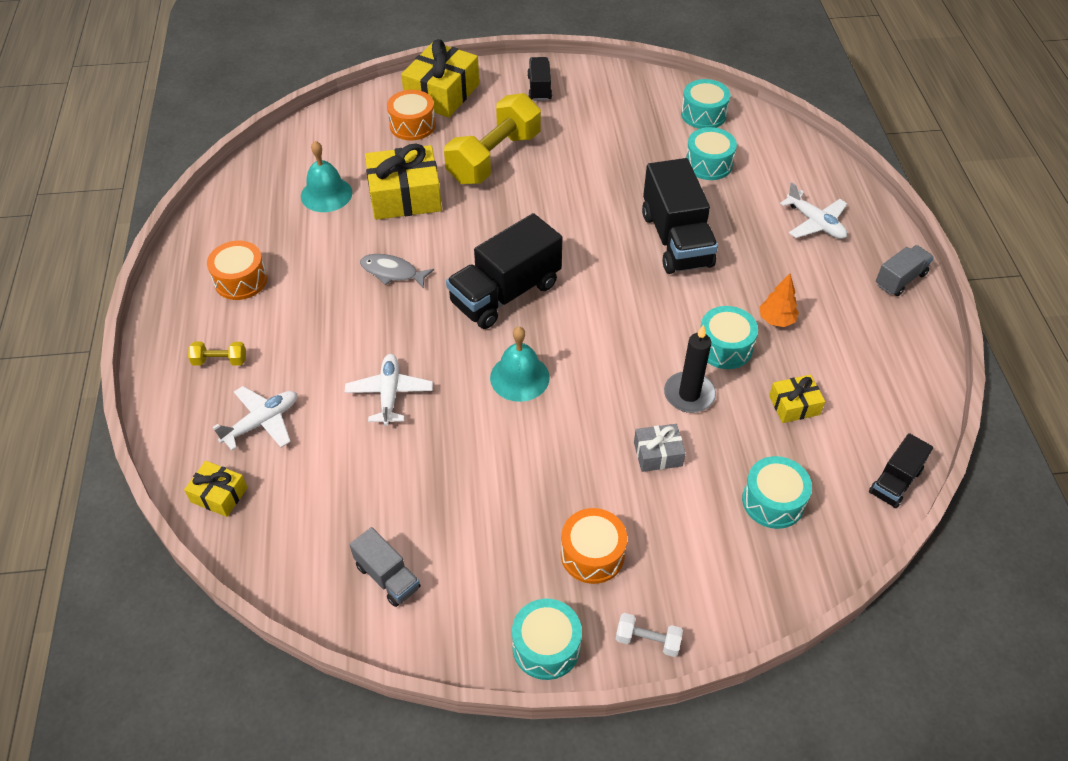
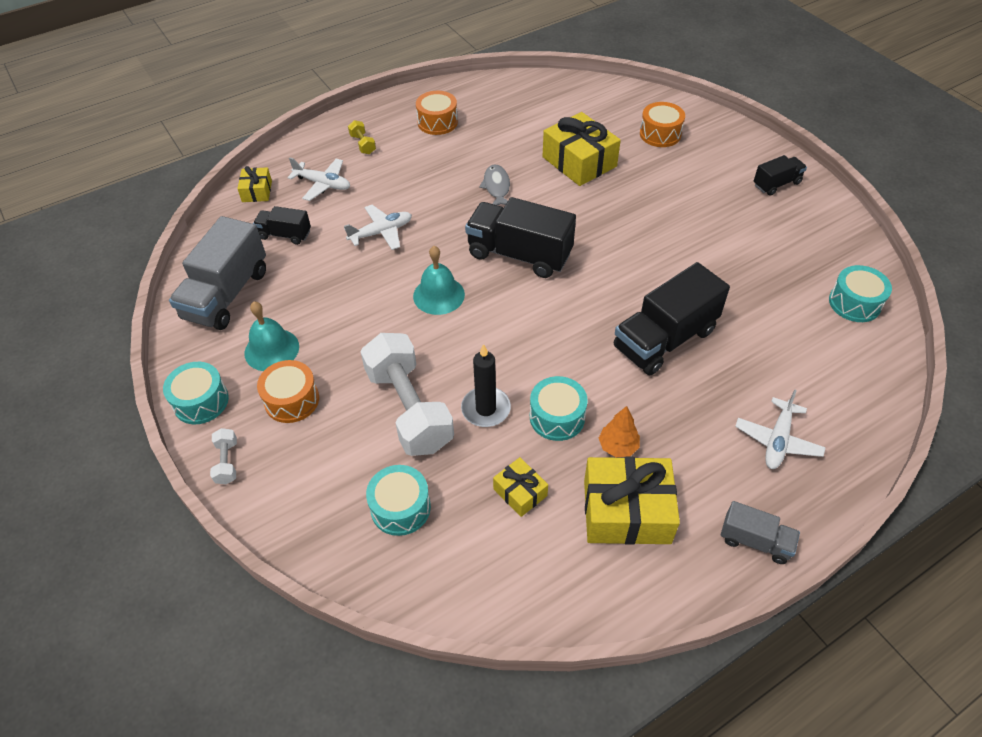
camera: 65 degrees right, 0 degrees up
(326, 194) = (548, 124): turquoise bell -> turquoise bell (271, 349)
(387, 577) = (226, 295): grey truck -> grey truck, size x1.90
(442, 93) = (712, 134): yellow gift -> yellow gift (626, 511)
(494, 158) = (664, 191): yellow dumbbell -> none
(658, 454) = (409, 408): grey gift -> white dumbbell
(708, 164) = (786, 329): turquoise drum -> none
(895, 481) = (473, 605): black truck -> black truck (285, 235)

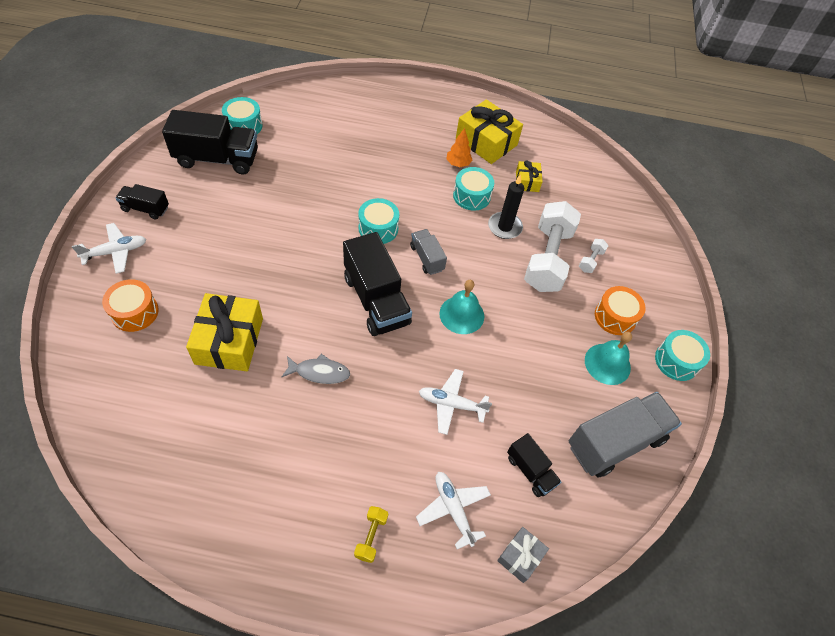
camera: 145 degrees left, 5 degrees up
(227, 462) = (677, 308): white dumbbell -> white dumbbell (591, 261)
(257, 191) = (520, 557): yellow gift -> grey gift
(400, 508) = (593, 217): turquoise drum -> turquoise drum (378, 228)
(437, 122) = (274, 503): orange drum -> none
(496, 187) = (319, 372): grey fish -> grey fish turned 120 degrees counterclockwise
(664, 339) = (365, 185): black truck -> black truck (217, 159)
(755, 541) = (446, 98): grey truck -> grey truck (427, 258)
(777, 440) = (382, 114): white plane -> white plane (115, 252)

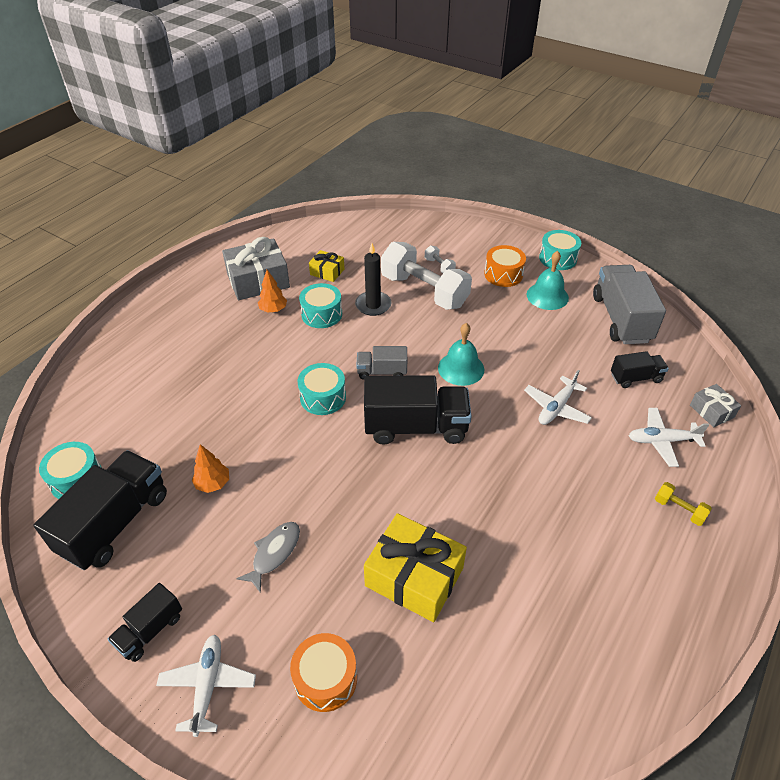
camera: 60 degrees left, 10 degrees down
(268, 195) = (213, 483): none -> orange tree
(319, 372) = (487, 500): grey fish -> grey fish (274, 553)
(486, 142) = (258, 281): yellow gift -> grey gift

